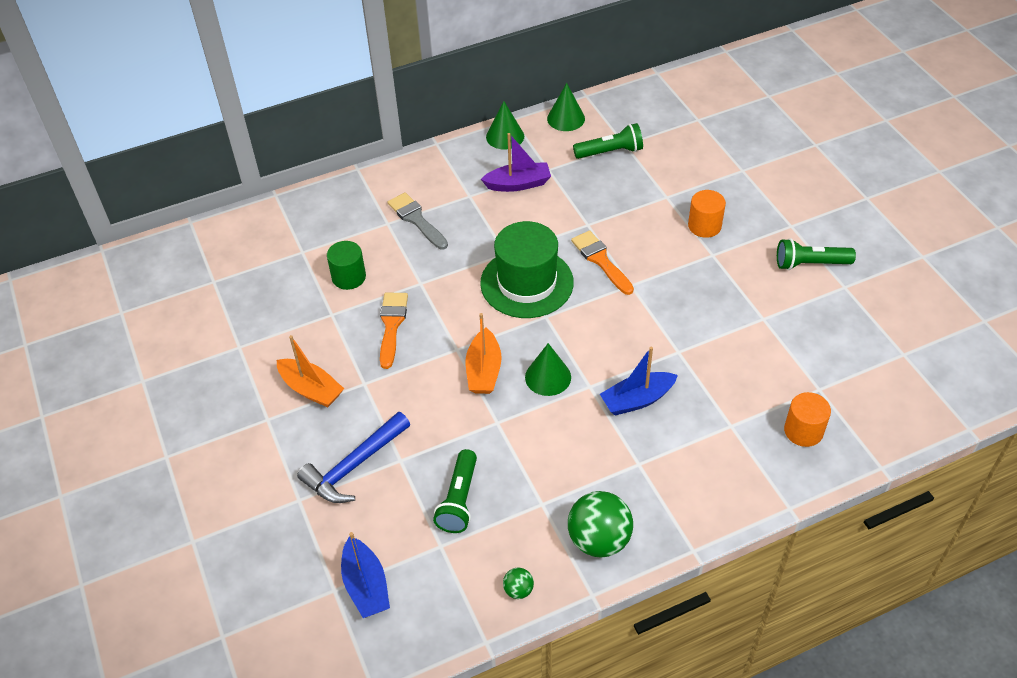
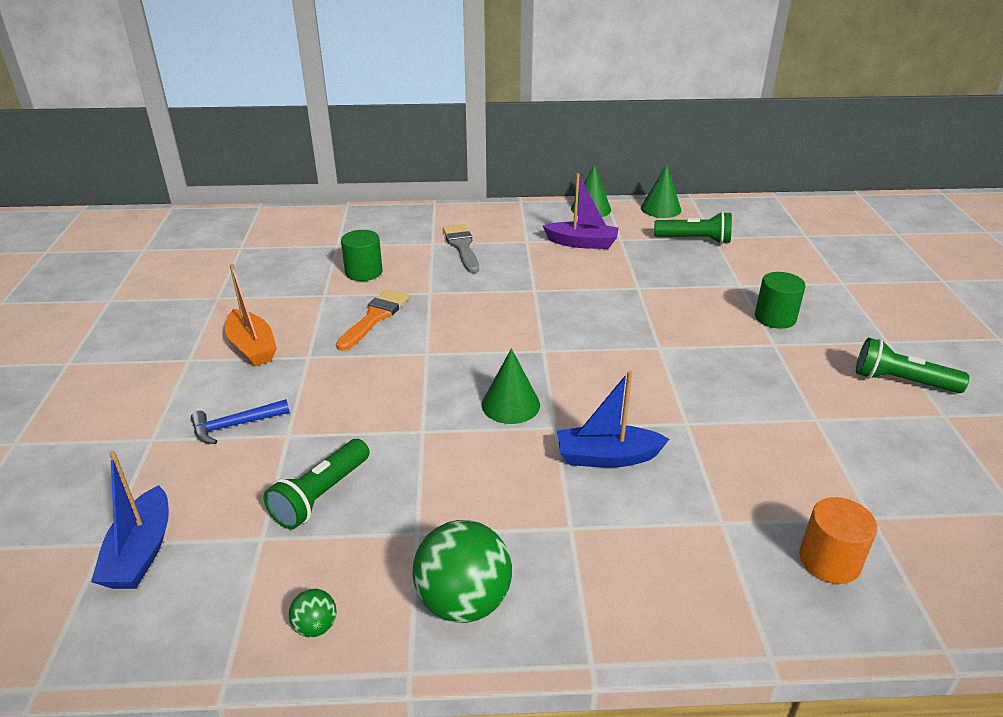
camera: 20 degrees right, 15 degrees down
(354, 466) = (235, 425): blue hammer -> blue hammer, size x0.62
(484, 371) = (441, 379): orange boat -> none
(527, 283) = (541, 318): green hat -> none
(600, 260) = (635, 319): orange brush -> none
(704, 226) = (775, 318): orange cylinder -> green cylinder

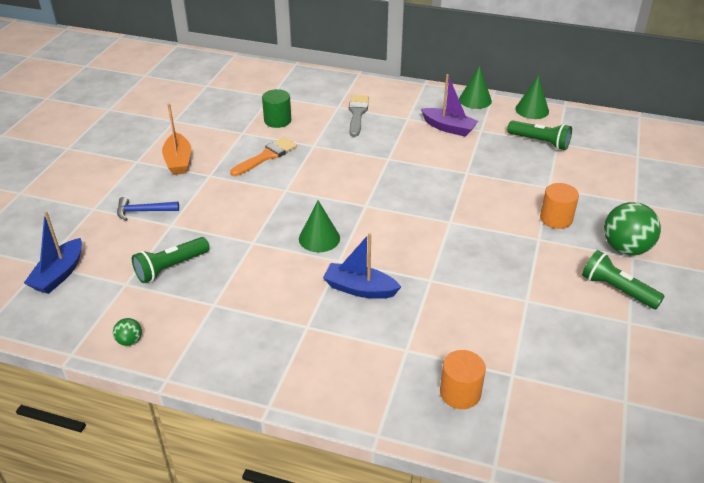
camera: 20 degrees right, 5 degrees up
(463, 601) = (217, 351): green ball -> green ball (625, 248)
(775, 318) = (556, 219): green cylinder -> orange cylinder

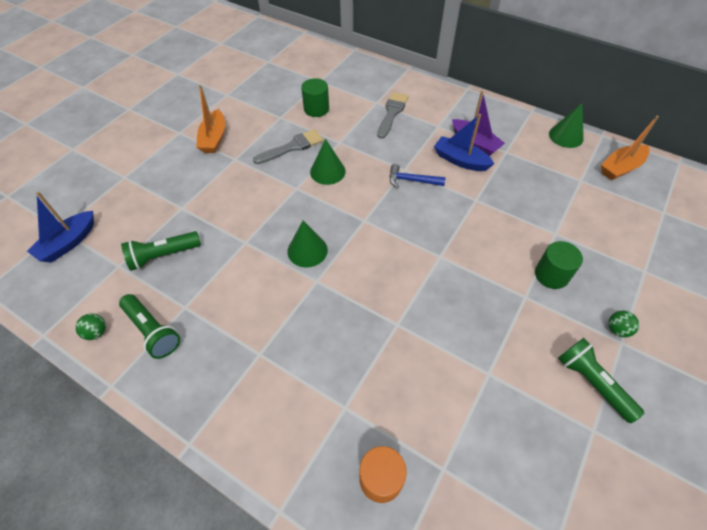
camera: 15 degrees right, 15 degrees up
(143, 211) = (164, 188): blue hammer -> blue hammer (411, 180)
(266, 156) = (292, 147): orange brush -> grey brush
(360, 289) = (325, 320): blue boat -> blue boat (460, 160)
(475, 100) = (511, 115): green cone -> green cone (327, 171)
(540, 142) = (563, 176): green flashlight -> green flashlight (153, 331)
(556, 219) = (551, 275): orange cylinder -> green cylinder
(589, 128) = (620, 168): none -> orange boat
(625, 248) = (617, 329): green ball -> green ball, size x0.46

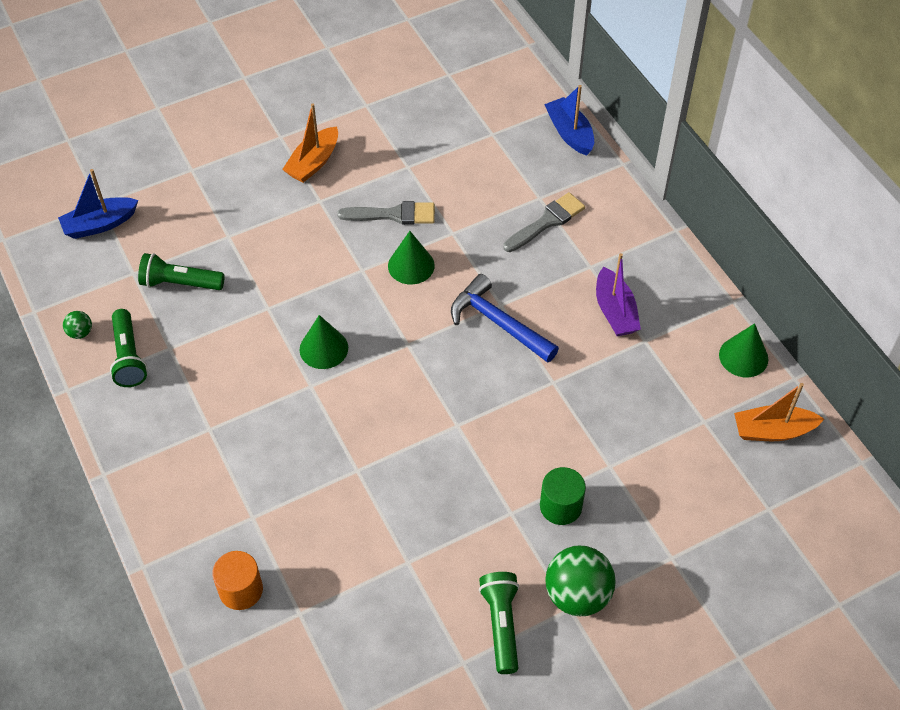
camera: 30 degrees right, 0 degrees up
(316, 109) = (458, 174): green cylinder -> none
(411, 180) = (498, 323): blue hammer -> blue hammer, size x1.60
(460, 160) = (577, 325): blue boat -> blue boat (569, 133)
(617, 329) = (577, 595): green ball -> green ball, size x2.16

